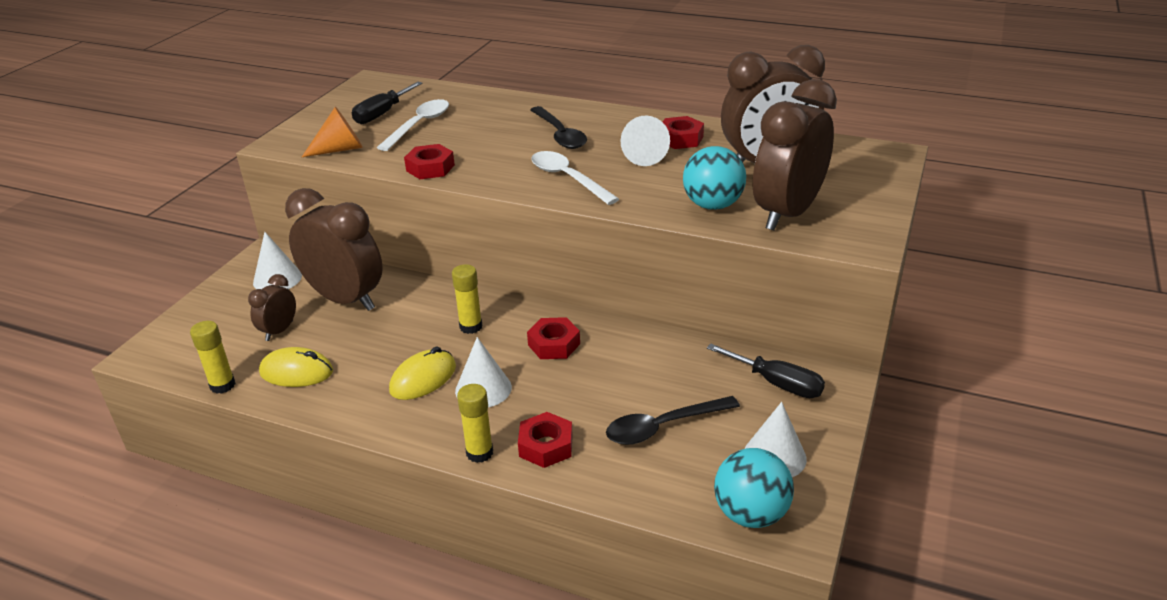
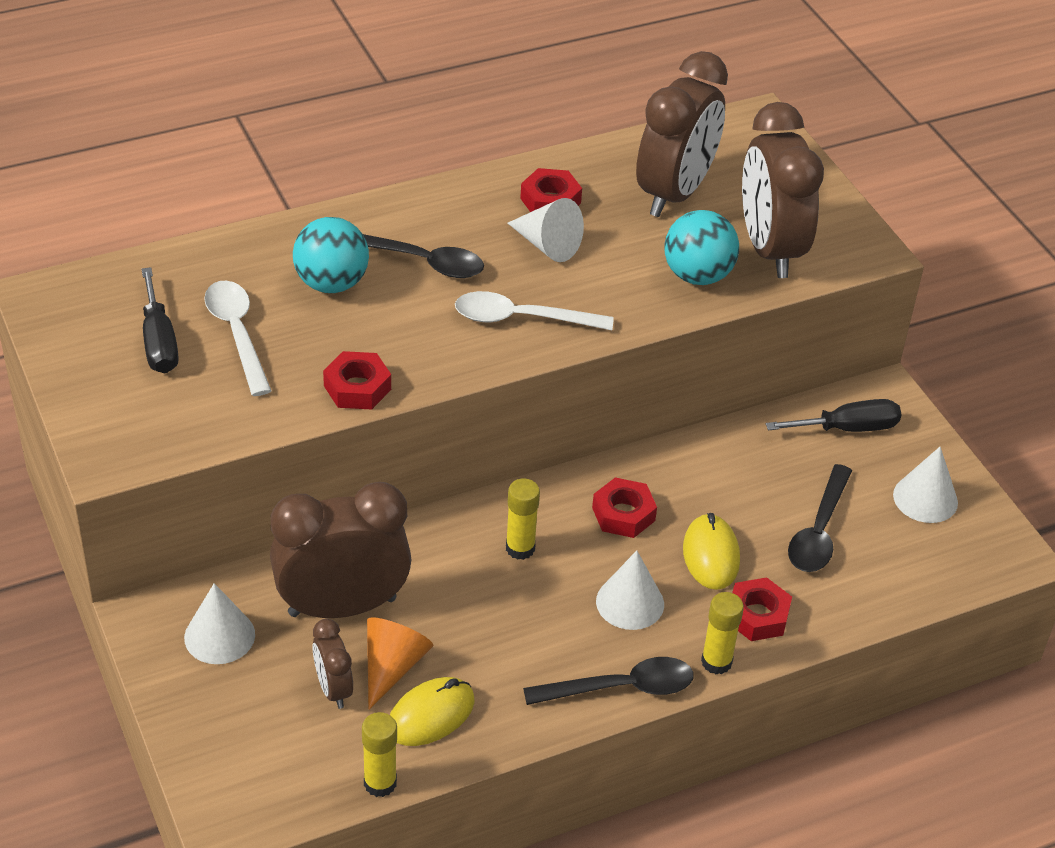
camera: 50 degrees left, 10 degrees up
(340, 149) = (204, 422): orange cone -> orange cone (392, 666)
(405, 427) = (622, 688): none -> black spoon
(423, 379) = (562, 632): yellow mouse -> yellow mouse (711, 555)
(750, 514) = (967, 560): turquoise ball -> turquoise ball (331, 283)

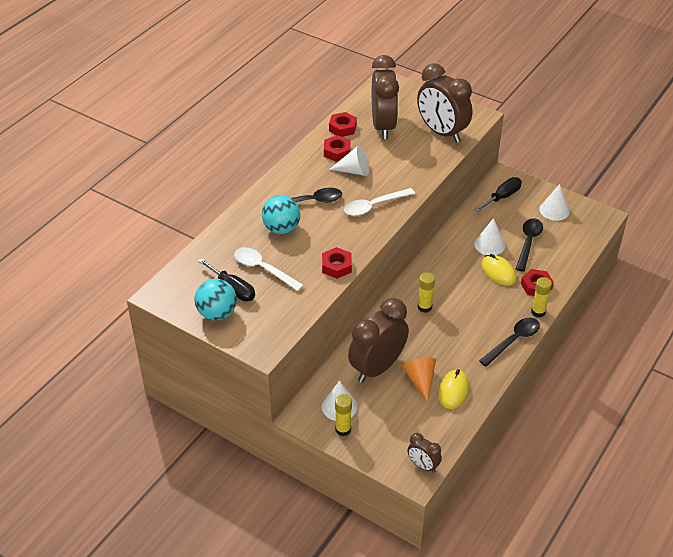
camera: 30 degrees left, 0 degrees up
(333, 689) = (406, 402): brown clock -> brown clock (423, 465)
(380, 783) = (459, 428): yellow glue stick -> yellow glue stick (343, 429)
(623, 514) = (451, 273): red nut -> red nut (342, 128)
(630, 602) = (486, 306): white cone -> white cone (489, 244)
(697, 275) = (425, 156): turquoise ball -> turquoise ball (217, 313)
(818, 532) = (528, 242): black spoon -> black spoon turned 150 degrees counterclockwise

